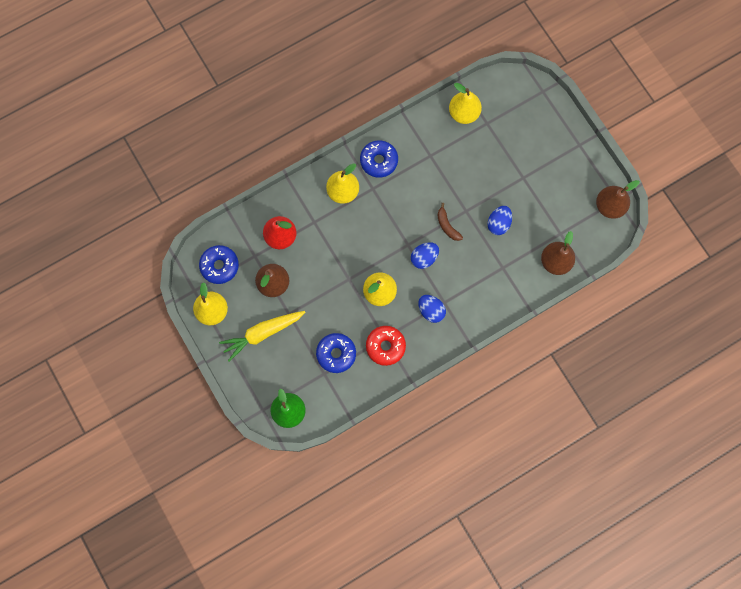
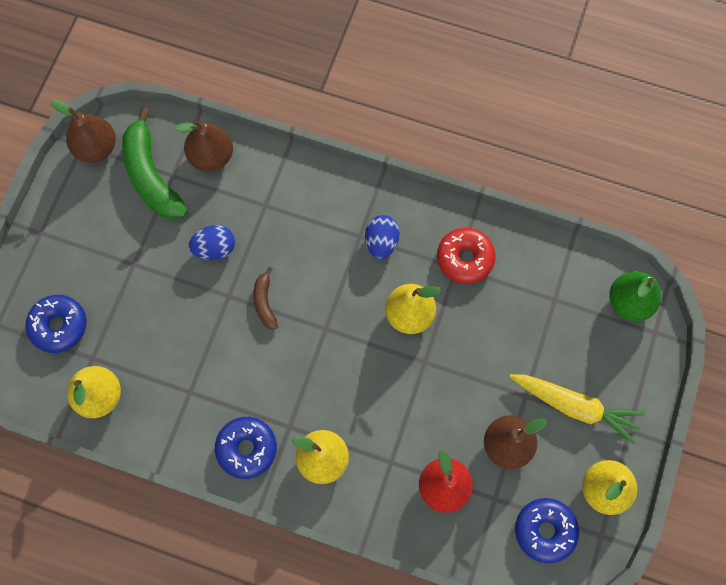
camera: 130 degrees left, 5 degrees down
(336, 354) = (521, 304): blue donut -> blue donut (59, 326)
(424, 258) = (326, 298): blue egg -> none
(447, 226) = (265, 302): brown banana -> brown banana turned 150 degrees clockwise
(568, 222) = (151, 176): none -> green banana

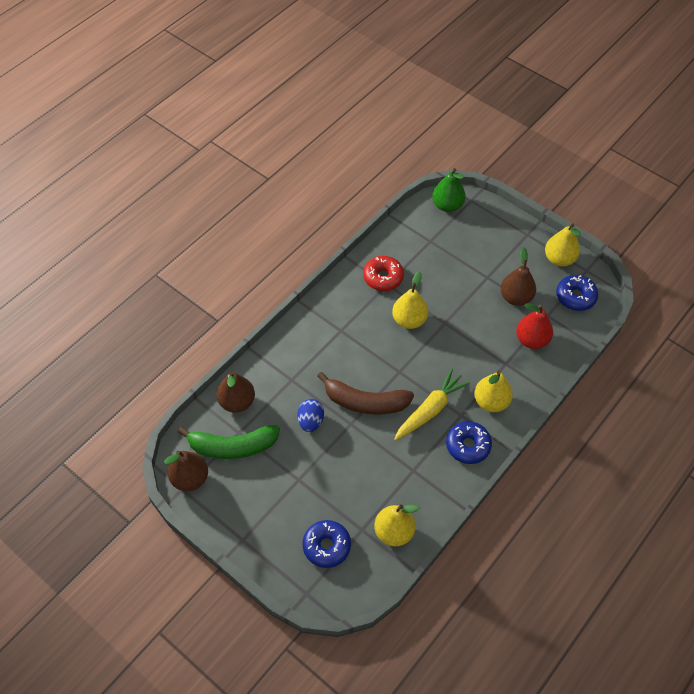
camera: 70 degrees left, 15 degrees down
(265, 302) = (365, 402): brown banana -> brown banana, size x2.02
(381, 242) = (351, 319): blue egg -> none
(575, 406) = (503, 255): yellow carrot -> yellow carrot (430, 410)

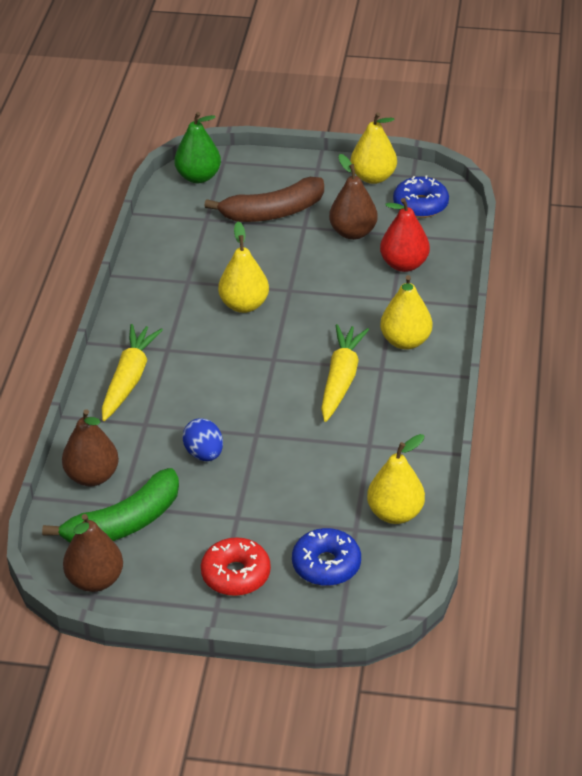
camera: 30 degrees left, 15 degrees down
(304, 341) = (129, 379): none -> yellow carrot
(365, 402) = (256, 406): brown banana -> brown banana (273, 212)
(383, 277) = (177, 277): red donut -> red donut (236, 574)
(468, 445) = (413, 393): blue donut -> none

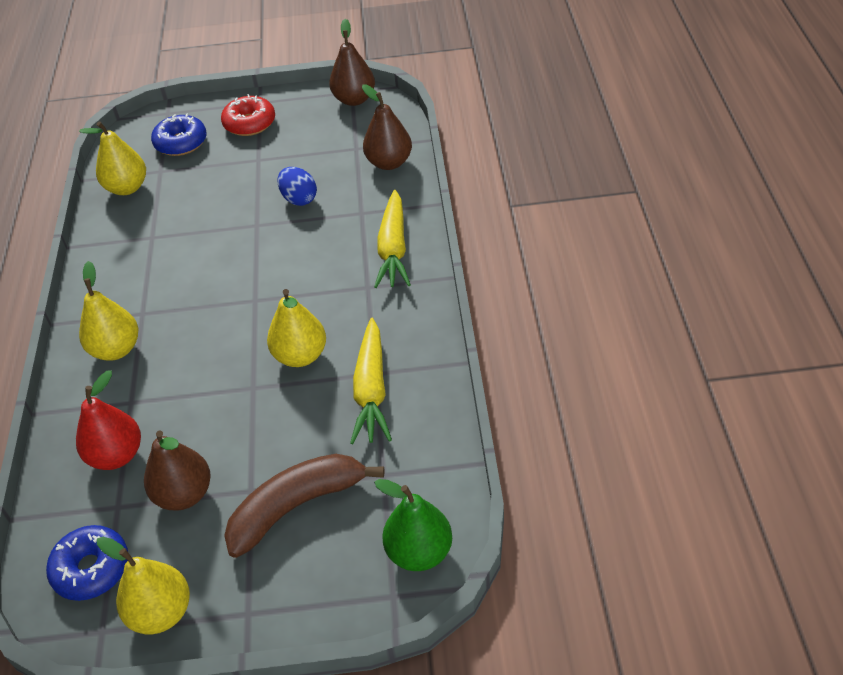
camera: 170 degrees right, 5 degrees up
(124, 523) = (347, 137): green banana -> none
(341, 379) = (182, 293): yellow carrot -> yellow carrot (371, 390)

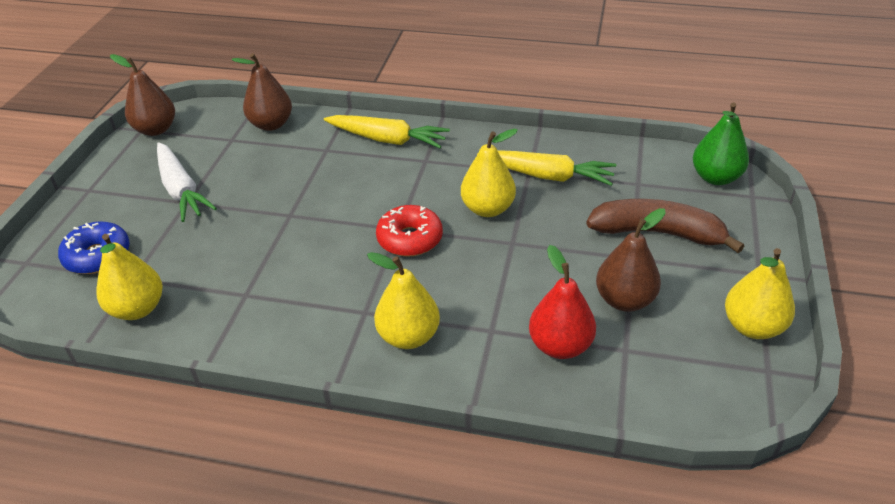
camera: 75 degrees left, 5 degrees down
(91, 569) = (697, 373): blue donut -> none
(249, 123) = (119, 200): red donut -> red donut (410, 239)
(273, 149) = (181, 190): none -> white carrot
(296, 507) = (657, 233): brown banana -> brown banana turned 120 degrees clockwise
(299, 199) = (275, 183): blue egg -> none

